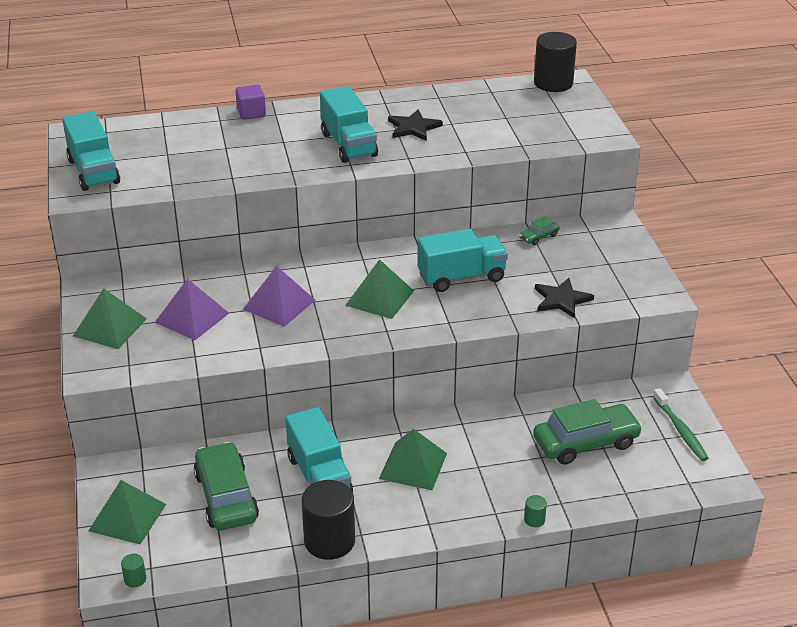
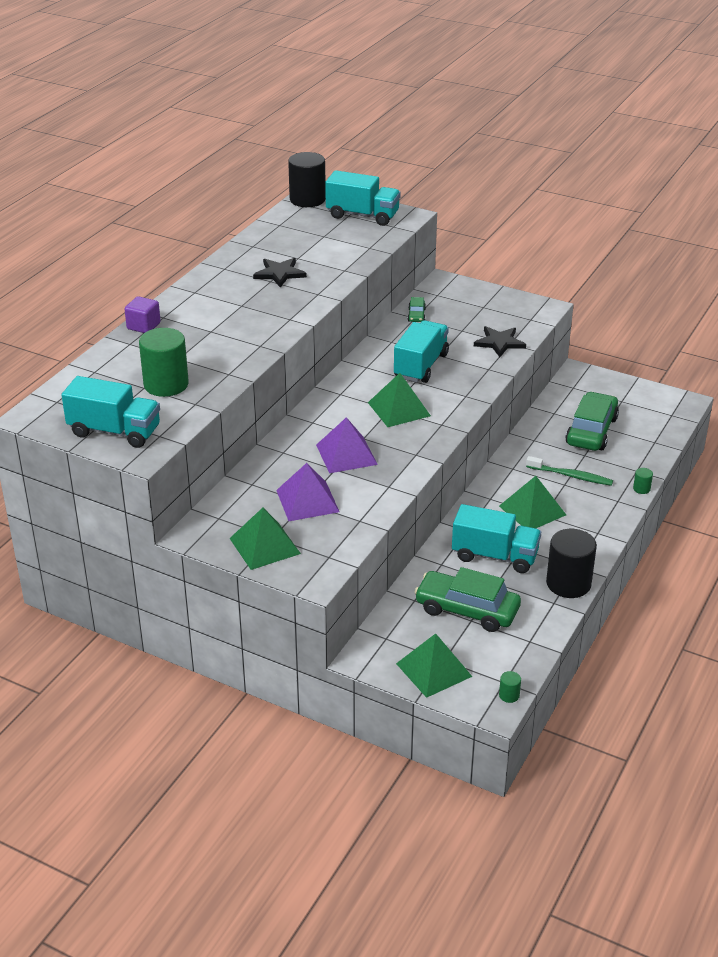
camera: 50 degrees left, 0 degrees up
(182, 160) = (166, 385): none -> green cylinder
(348, 145) = (261, 308): turquoise truck -> turquoise truck (362, 215)
(680, 430) = (621, 391): green toothbrush -> green toothbrush (571, 476)

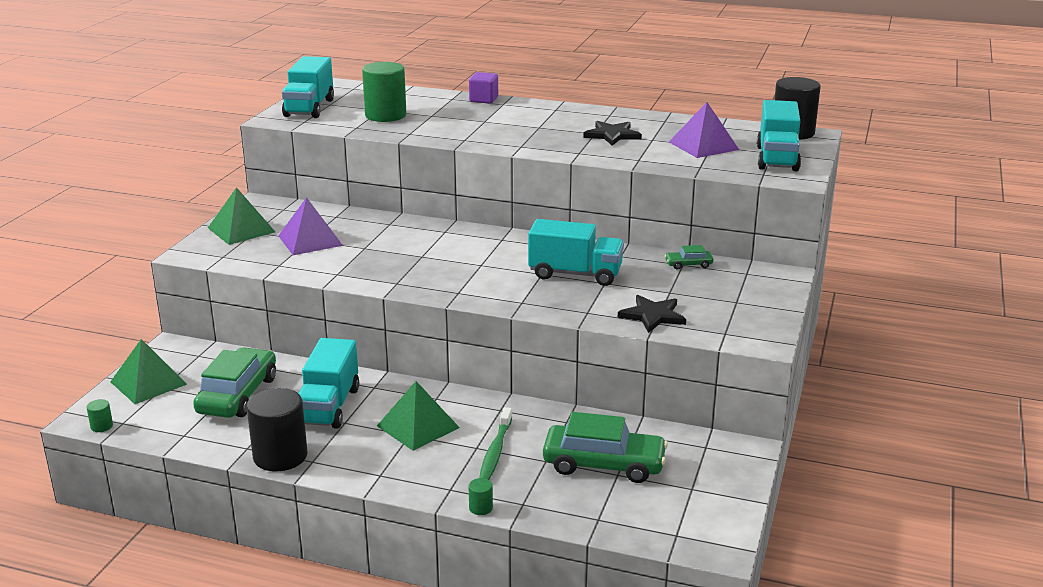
camera: 80 degrees right, 10 degrees down
(346, 454) = (390, 250): purple pyramid -> purple pyramid (703, 146)
(399, 409) = (482, 269): green pyramid -> none

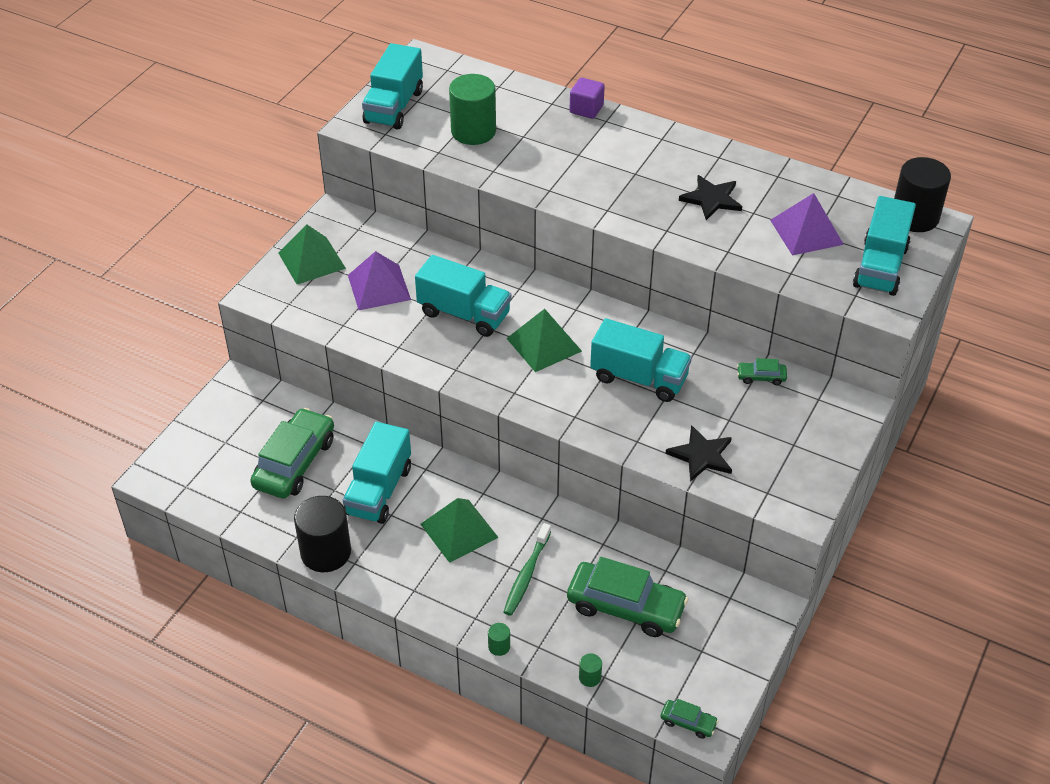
camera: 10 degrees right, 20 degrees up
(102, 426) = (166, 489): green cylinder -> green cylinder (590, 677)
(148, 383) = (212, 433): green pyramid -> green pyramid (544, 344)
(396, 250) = (464, 314): none -> turquoise truck
(698, 545) = (688, 722): none -> green car

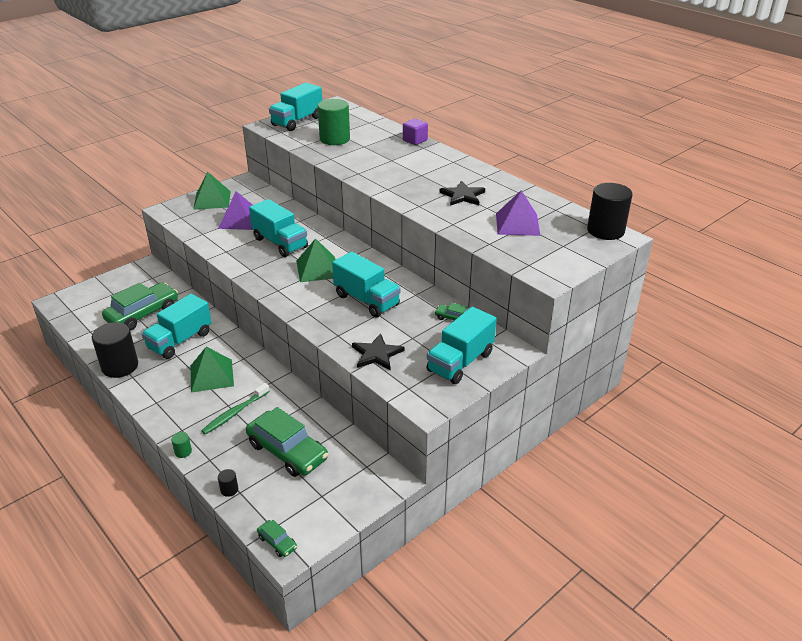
camera: 20 degrees right, 10 degrees down
(590, 677) = (229, 490): green cylinder -> black cylinder
(880, 267) = (559, 252): turquoise truck -> turquoise truck (460, 362)

